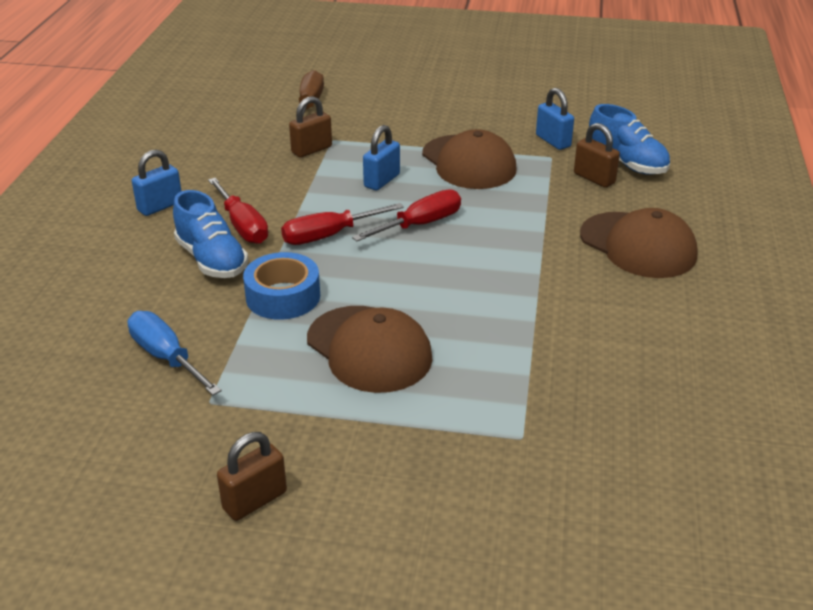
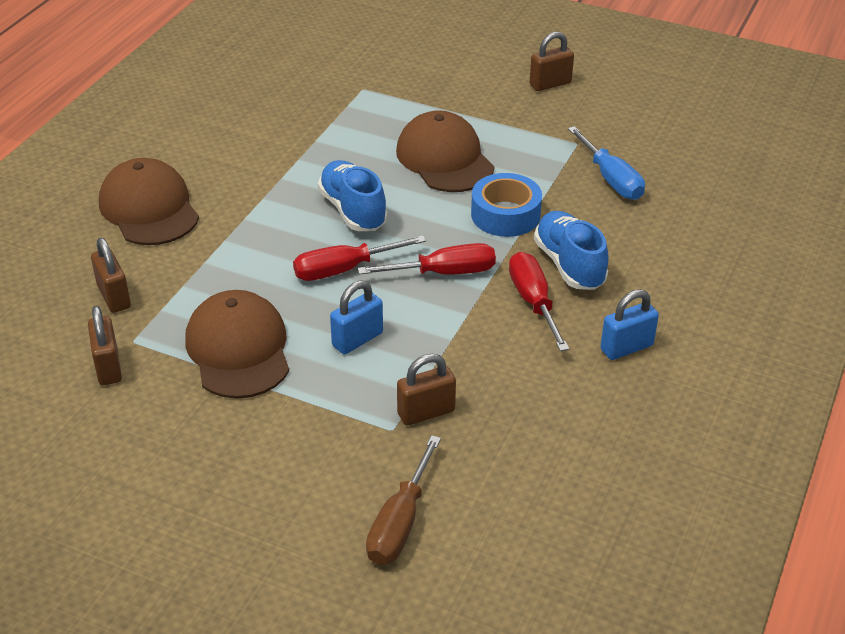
camera: 165 degrees left, 5 degrees up
(553, 141) = (108, 367): blue padlock -> brown padlock
(626, 163) = (56, 312): blue shoe -> blue shoe (353, 210)

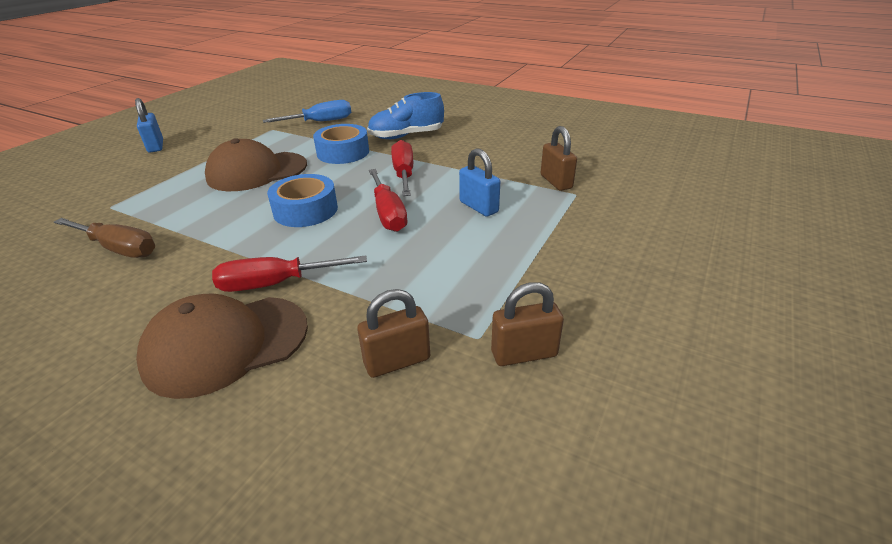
camera: 85 degrees left, 5 degrees down
(238, 349) = (492, 264): brown cap -> none
(353, 210) = (305, 210): blue shoe -> blue tape
(400, 522) = (664, 191): brown screwdriver -> brown screwdriver (118, 248)
(533, 302) = (442, 147): red screwdriver -> red screwdriver (276, 284)
(550, 84) = (189, 134): brown padlock -> none
(626, 347) = (487, 125): blue padlock -> blue padlock (156, 146)

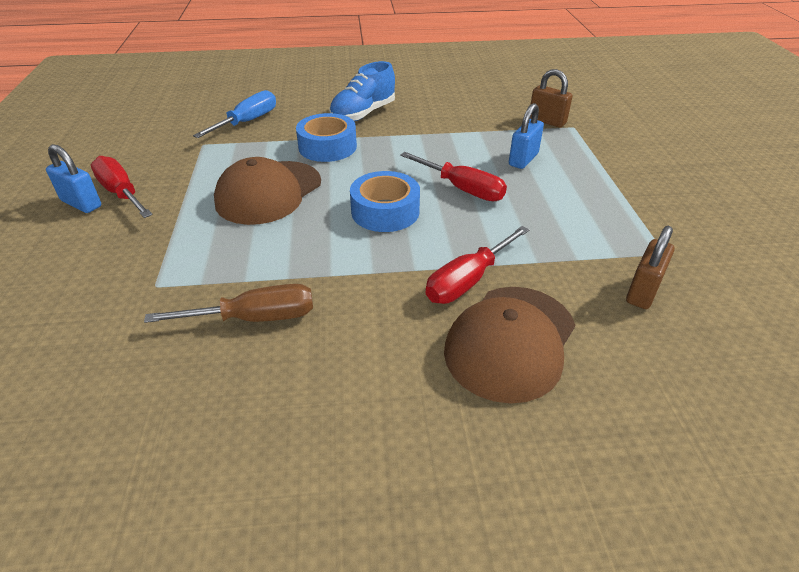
camera: 35 degrees left, 5 degrees up
(404, 174) = (419, 150): red screwdriver -> red screwdriver (121, 193)
(479, 207) = (523, 159): blue padlock -> blue padlock turned 75 degrees counterclockwise
(524, 354) = (703, 250): brown padlock -> none

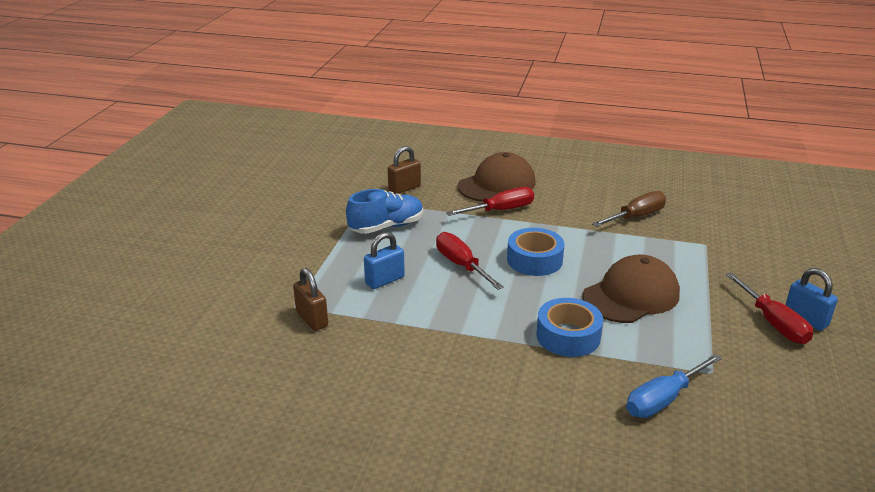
camera: 160 degrees left, 10 degrees down
(255, 318) = (636, 217): brown screwdriver -> brown screwdriver turned 135 degrees clockwise
(363, 114) = (512, 379): blue shoe -> blue shoe (386, 227)

